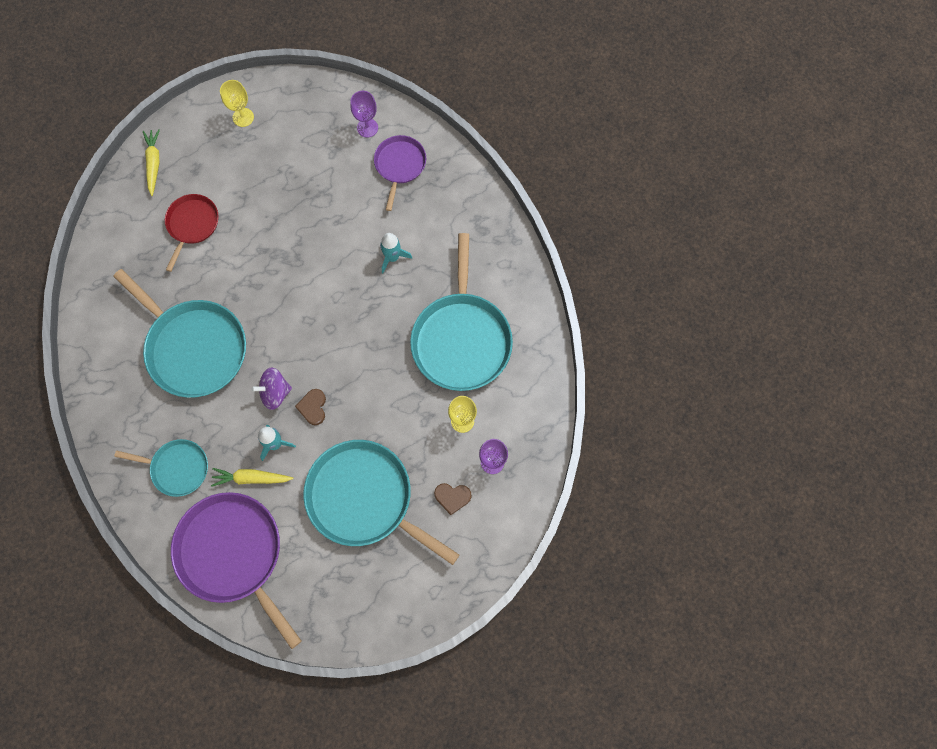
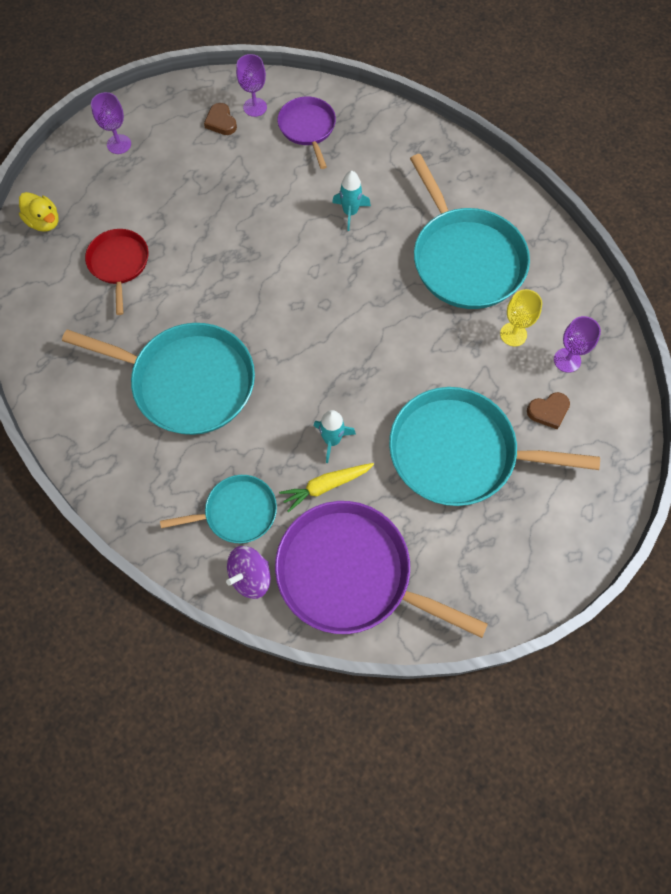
camera: 25 degrees left, 5 degrees down
(154, 163) = (44, 222): yellow carrot -> yellow duck
(243, 117) = (119, 144): yellow goblet -> purple goblet
(275, 393) = (302, 389): purple spinning top -> purple spinning top (250, 577)
(313, 407) = (351, 387): brown heart -> brown heart (221, 122)

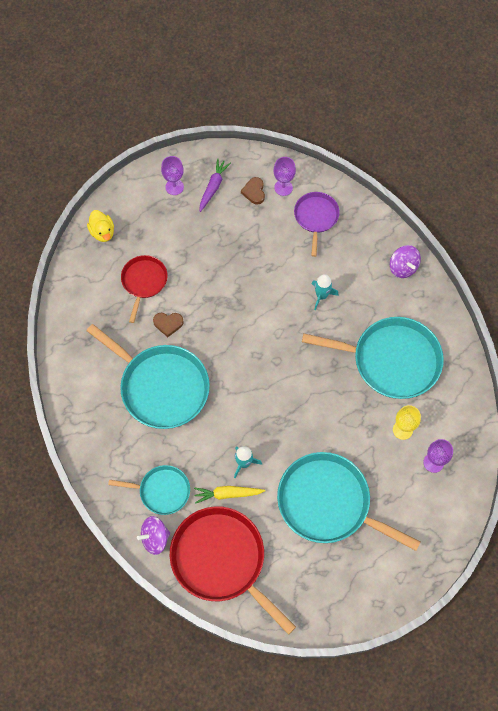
camera: 20 degrees right, 0 degrees up
(168, 131) = (213, 187): none -> purple carrot
(351, 573) = (221, 560): purple pan -> red pan
(434, 152) = (403, 267): none -> purple spinning top
(465, 259) = (391, 360): turquoise pan -> turquoise pan turned 75 degrees counterclockwise
(548, 411) = (403, 495): brown heart -> brown heart (168, 324)

